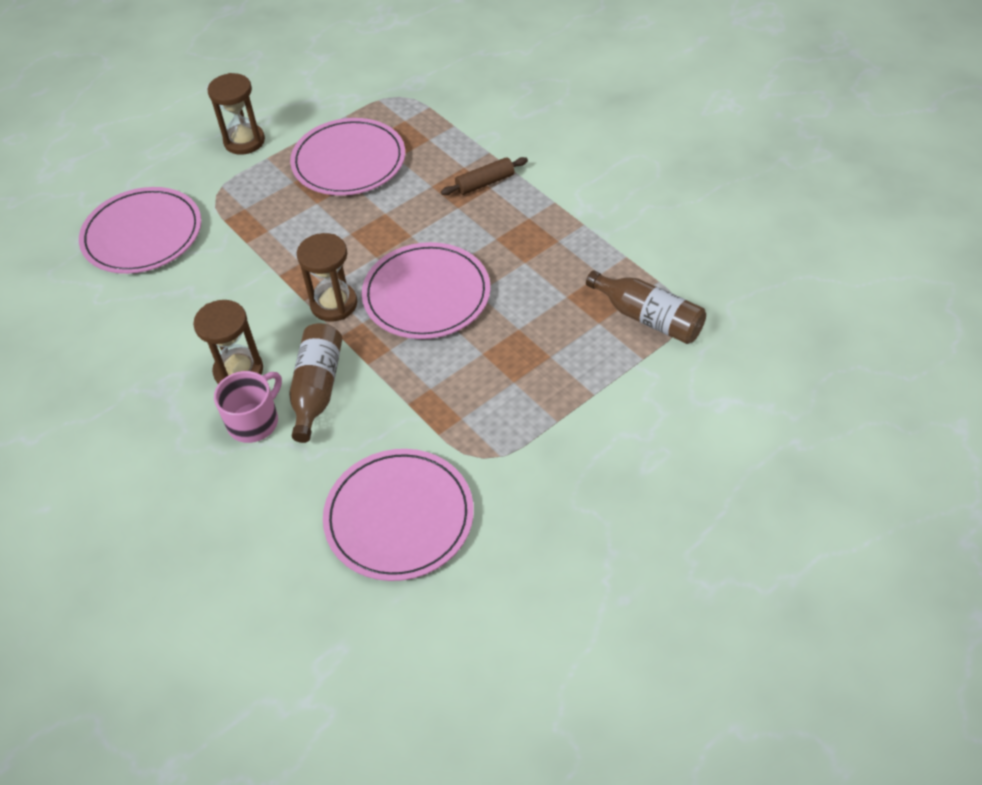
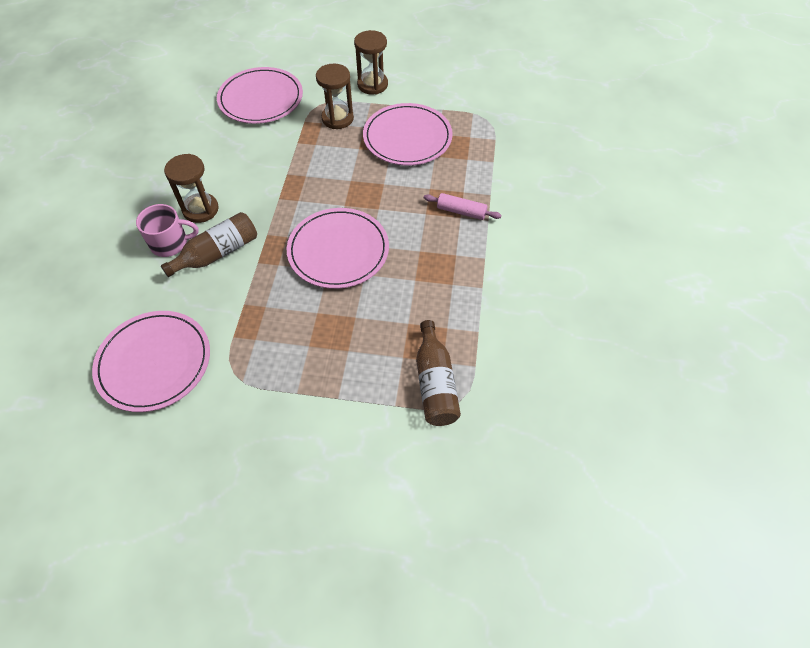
camera: 45 degrees right, 5 degrees up
(334, 304) = (288, 213): brown hourglass -> brown hourglass (337, 118)
(485, 183) = (461, 211): brown rolling pin -> pink rolling pin

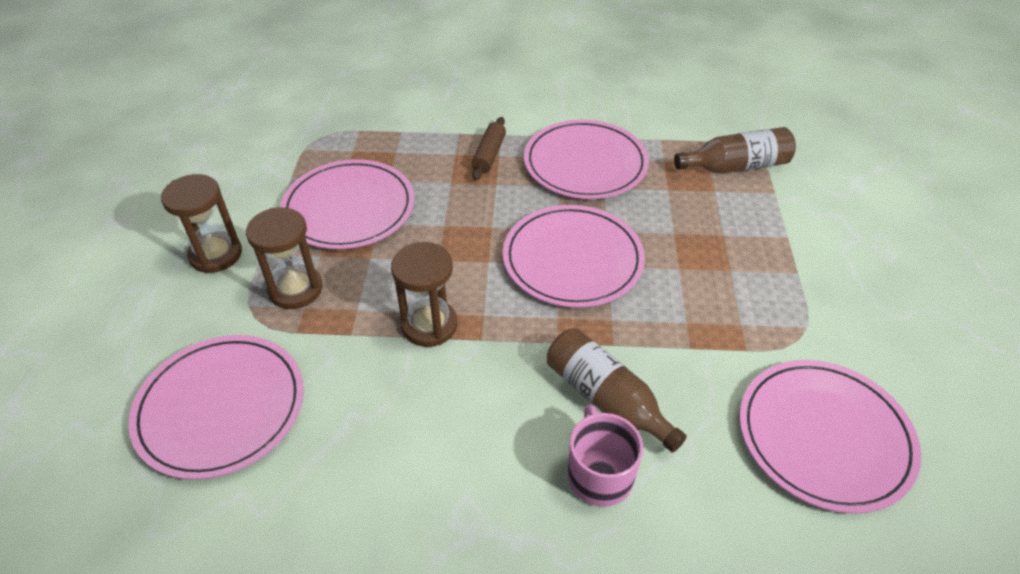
camera: 95 degrees left, 10 degrees down
(200, 209) = (516, 445): brown hourglass -> brown hourglass (429, 325)
(446, 271) = (585, 163): none -> pink plate
(461, 211) = (489, 155): pink rolling pin -> brown rolling pin

